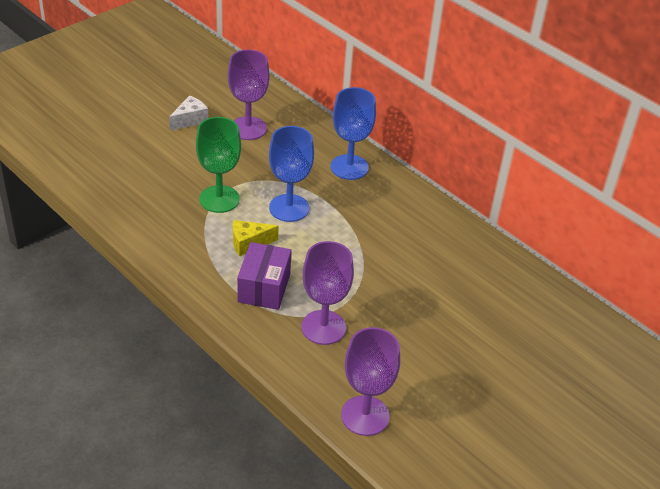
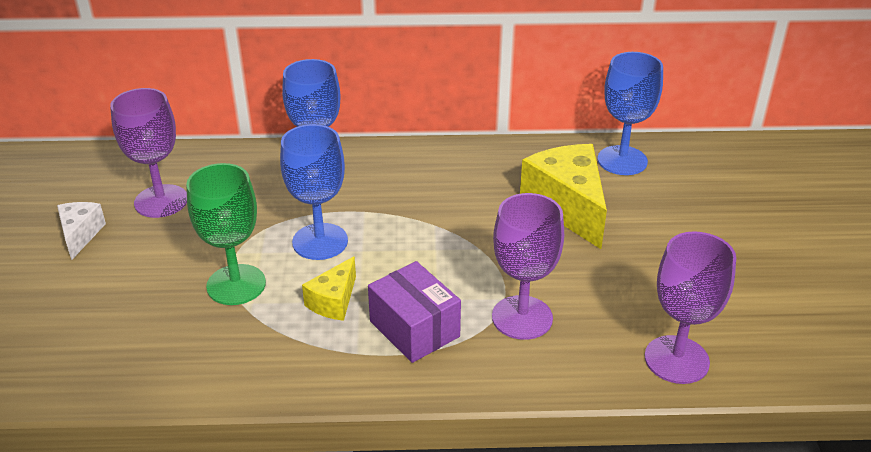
camera: 45 degrees left, 5 degrees down
(451, 294) = (567, 206): none -> yellow cheese
(535, 295) = (622, 160): none -> blue goblet

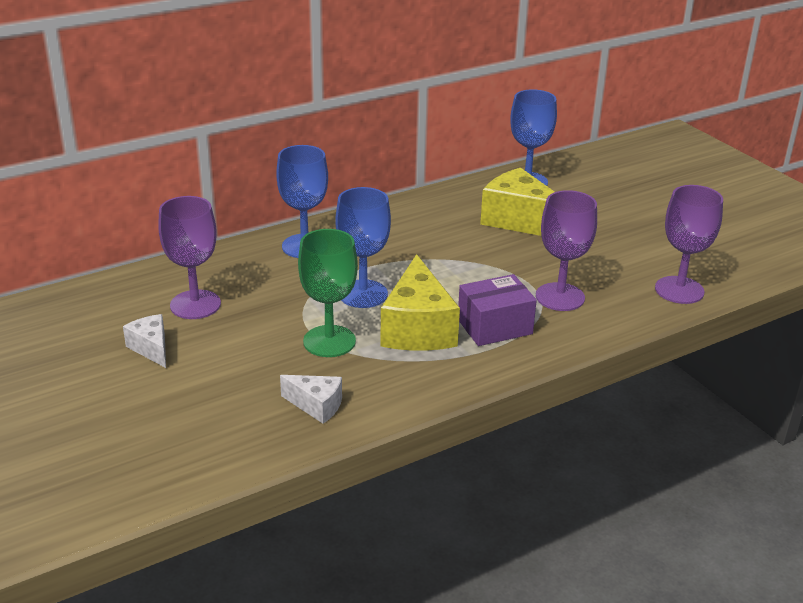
camera: 30 degrees left, 5 degrees down
(153, 354) = (316, 406): none -> white cheese
(333, 301) = (417, 328): yellow cheese -> yellow cheese, size x1.89
(414, 329) = (494, 327): purple box -> purple box turned 45 degrees counterclockwise

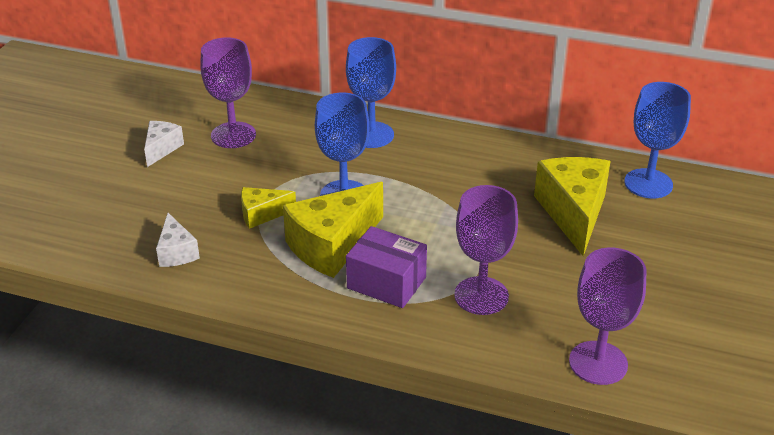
camera: 50 degrees right, 5 degrees up
(329, 341) = (262, 214): green goblet -> yellow cheese

